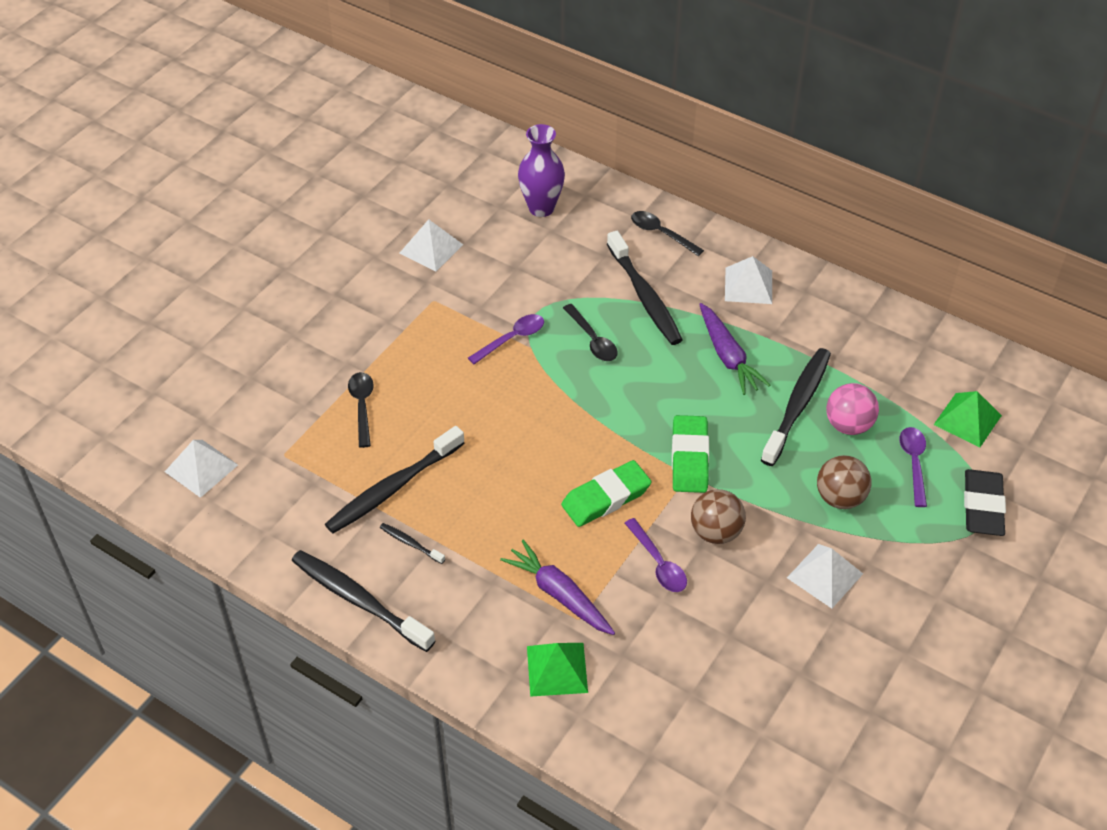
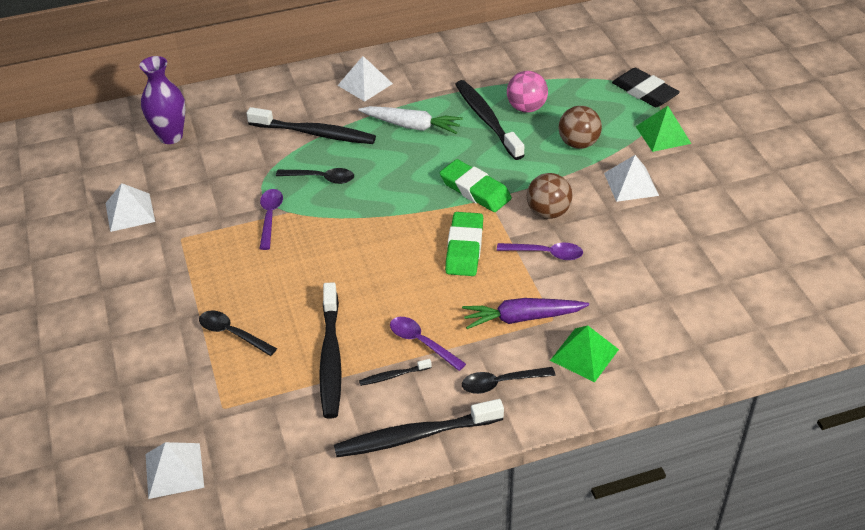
camera: 50 degrees left, 5 degrees down
(661, 233) = (271, 96): black spoon -> black spoon (501, 383)
(727, 356) = (411, 126): purple carrot -> white carrot
(913, 463) = (584, 99): purple spoon -> purple spoon (422, 343)
(967, 420) = (575, 60): green pyramid -> green pyramid (663, 134)

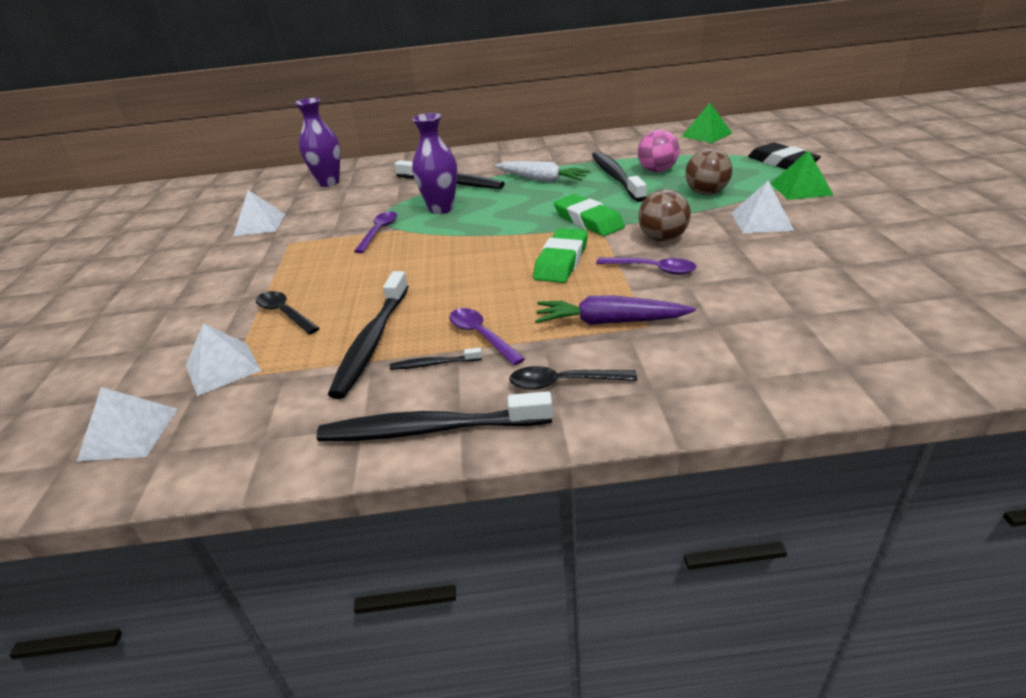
camera: 15 degrees right, 10 degrees down
(321, 178) = (441, 209): black spoon -> purple vase
(365, 84) = (510, 157): white pyramid -> white pyramid (222, 368)
(584, 354) = (682, 363): green pyramid -> green pyramid (706, 134)

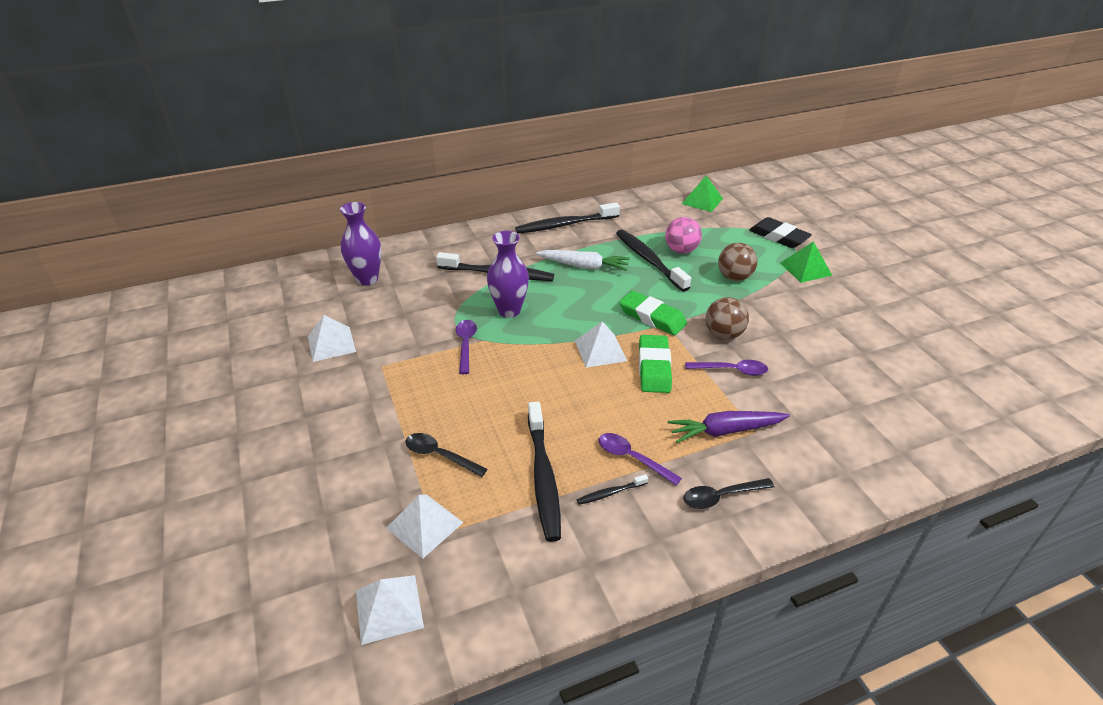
camera: 20 degrees left, 5 degrees up
(430, 429) = (645, 557): black toothbrush -> black toothbrush (565, 225)
(761, 221) = (790, 309): white pyramid -> white pyramid (600, 350)

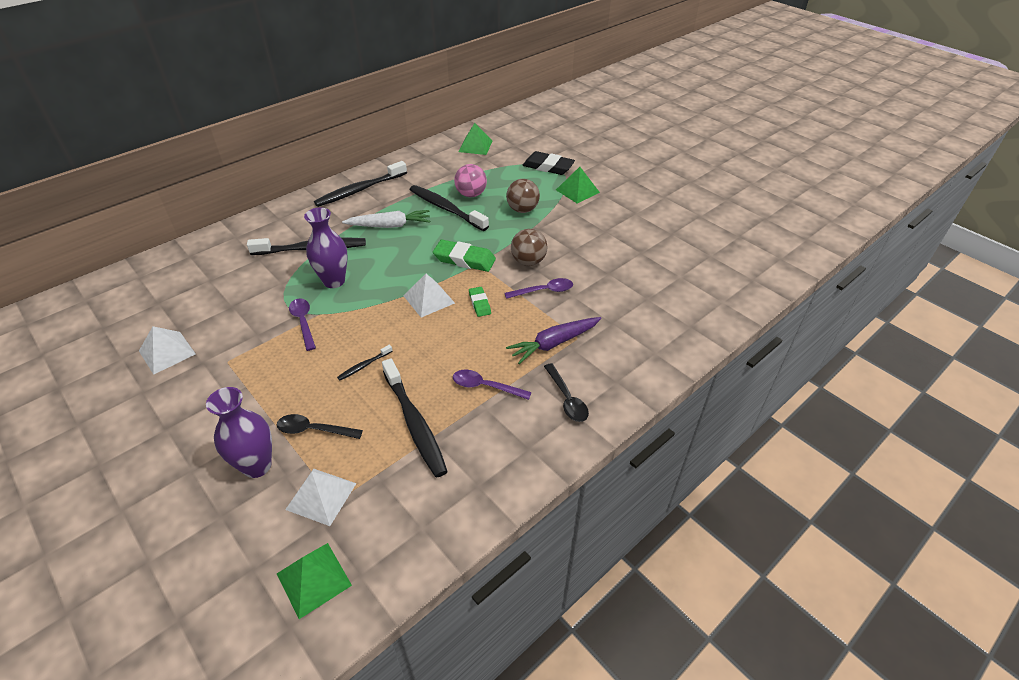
camera: 20 degrees left, 5 degrees up
(367, 279) = (181, 280): purple vase -> purple vase (257, 466)
(389, 608) = (313, 579): white pyramid -> green pyramid
(610, 493) = (476, 421): black toothbrush -> black toothbrush (364, 366)
(654, 367) = (479, 304): green eraser -> green eraser, size x0.57
(721, 496) = (567, 399): black spoon -> black spoon turned 75 degrees counterclockwise

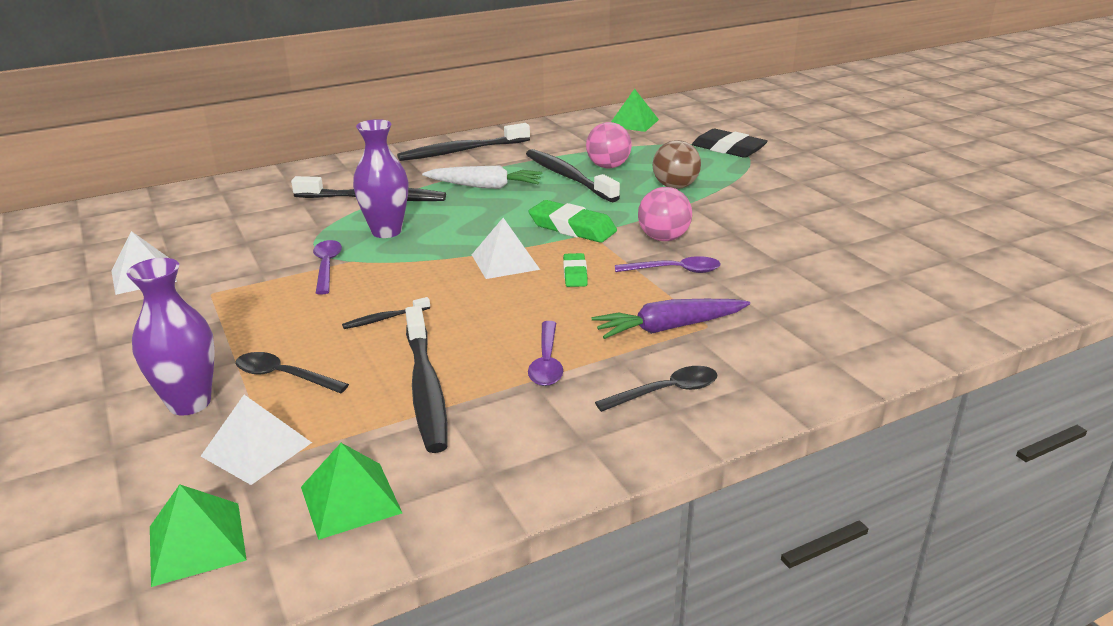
camera: 15 degrees right, 15 degrees down
(485, 386) = (546, 362): purple spoon -> purple spoon turned 120 degrees counterclockwise
(528, 261) = (663, 238): brown ball -> pink ball
(567, 399) = (666, 392): black spoon -> black spoon turned 105 degrees counterclockwise
(577, 191) = (763, 175): green pyramid -> green pyramid (350, 499)

